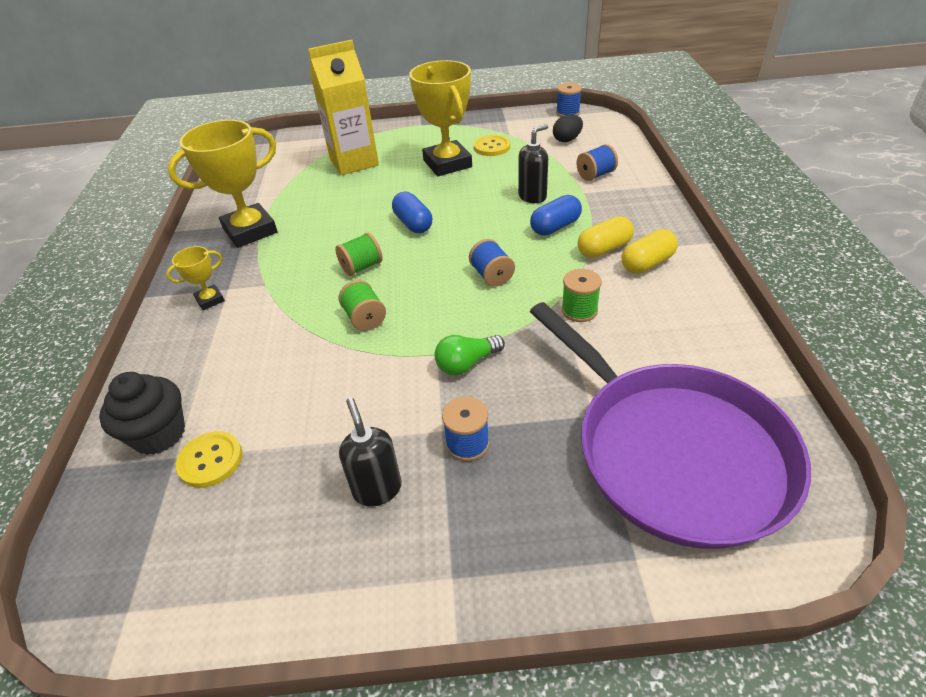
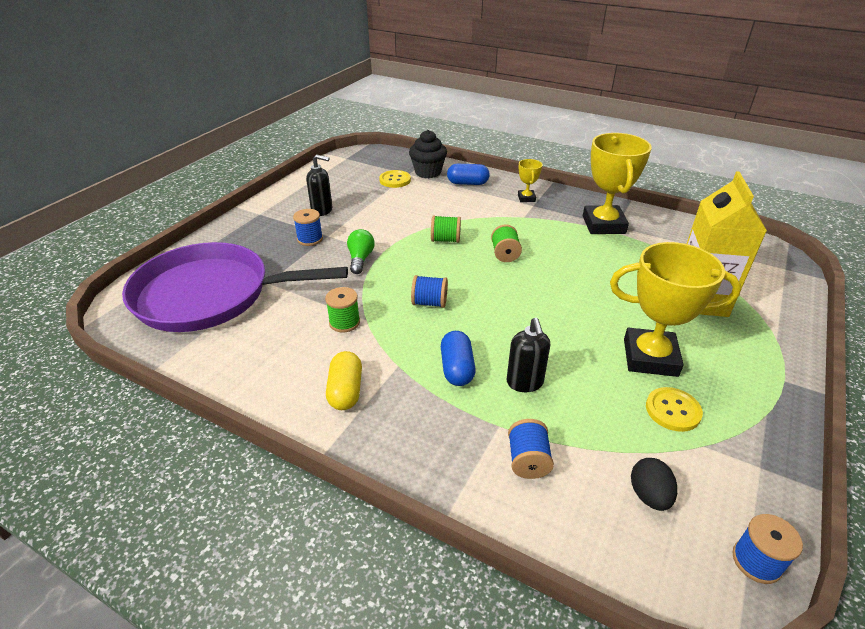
camera: 120 degrees right, 5 degrees down
(413, 223) = (543, 294): blue capsule -> blue capsule (467, 183)
(604, 249) = (393, 378): yellow capsule -> none

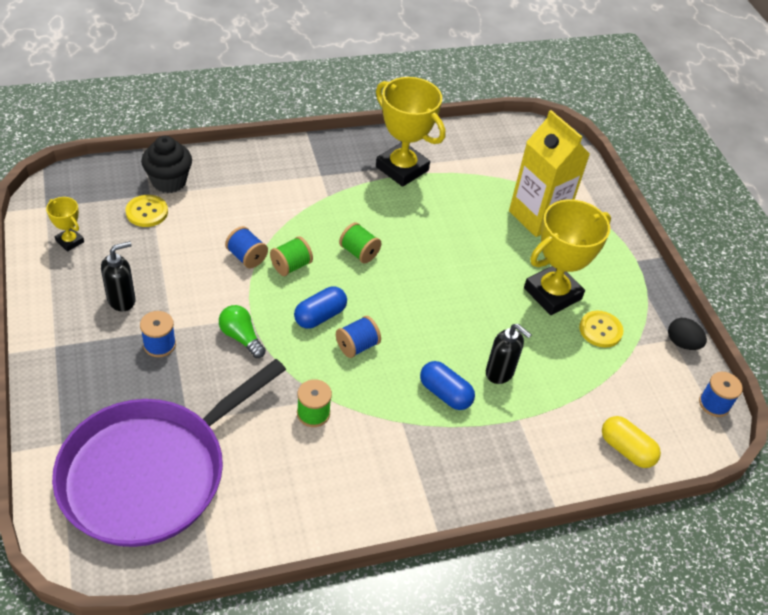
camera: 50 degrees left, 10 degrees up
(345, 391) = (391, 472): yellow capsule -> yellow capsule (626, 450)
(467, 183) = (228, 177): blue capsule -> blue capsule (320, 316)
(526, 198) = (305, 169): yellow trophy -> yellow trophy (70, 241)
(528, 460) = (559, 431): blue spool -> blue spool (247, 257)
(649, 495) = (639, 403): black egg -> black egg (682, 343)

